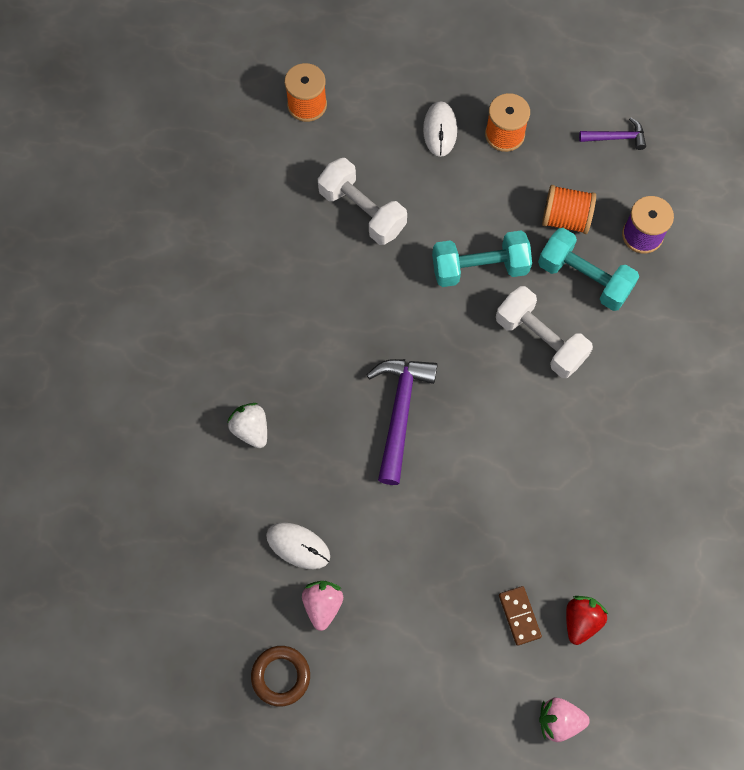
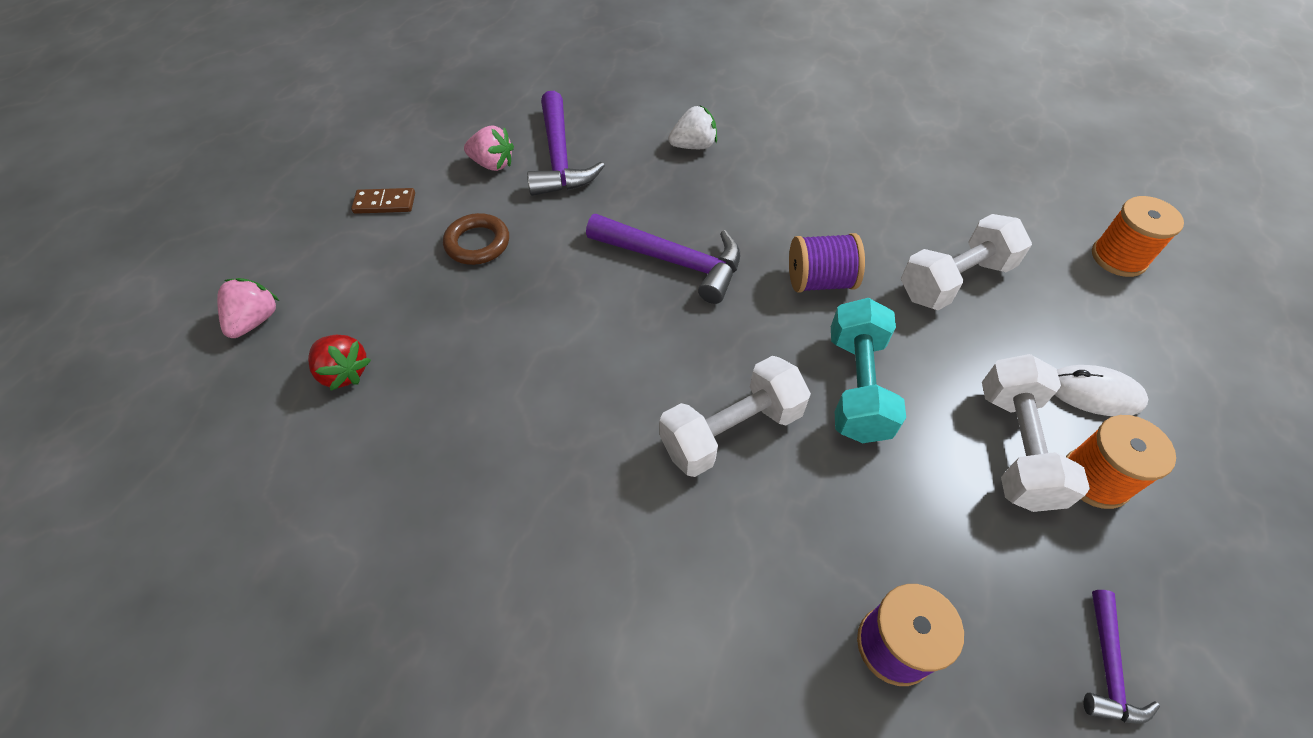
camera: 105 degrees right, 15 degrees down
(281, 676) = (445, 128): brown ring -> brown ring (477, 243)
(298, 546) = (559, 158): white mouse -> purple hammer
(390, 302) = (819, 281): none -> purple spool
(496, 175) = (1016, 447): none -> white dumbbell
(519, 616) = (387, 314): brown domino -> brown domino (385, 203)
(565, 219) = (934, 525): orange spool -> none
(584, 278) = (822, 521): turquoise dumbbell -> none

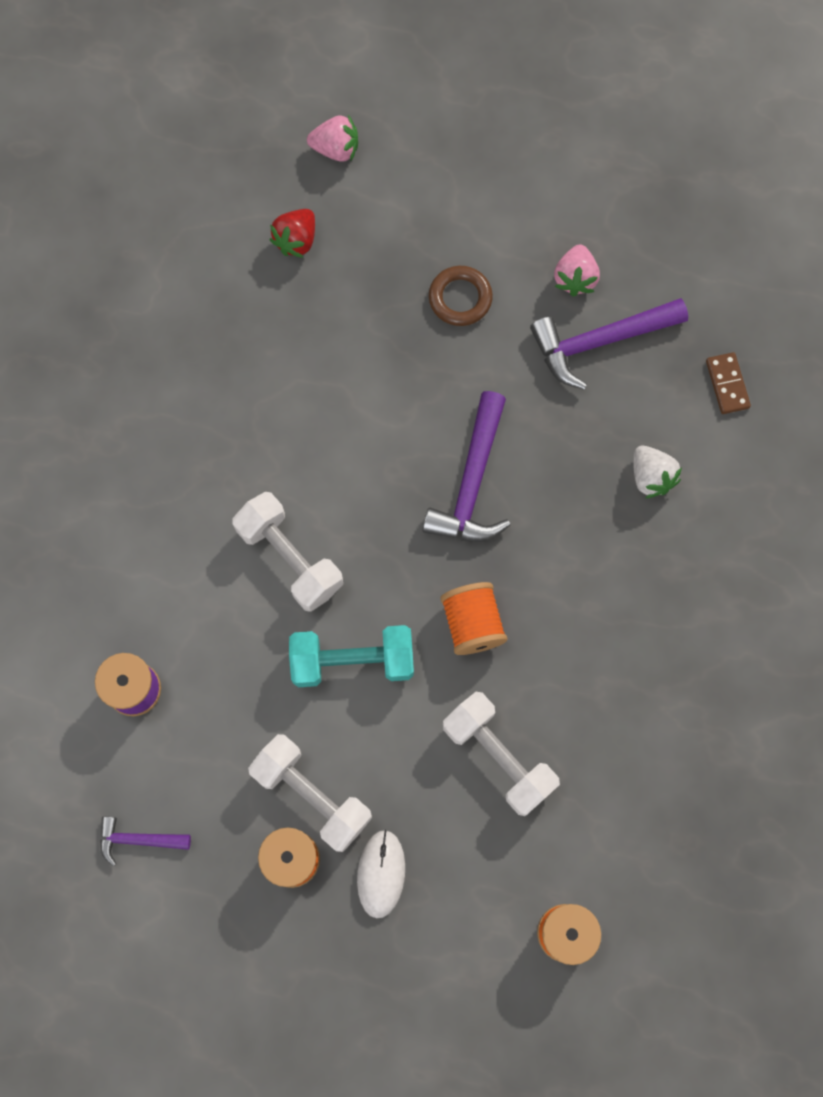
camera: 80 degrees right, 20 degrees up
(385, 203) = (496, 197): brown domino -> brown domino (727, 384)
(819, 281) = (472, 623): purple spool -> orange spool
(1016, 447) = (312, 795): white dumbbell -> white dumbbell turned 45 degrees clockwise

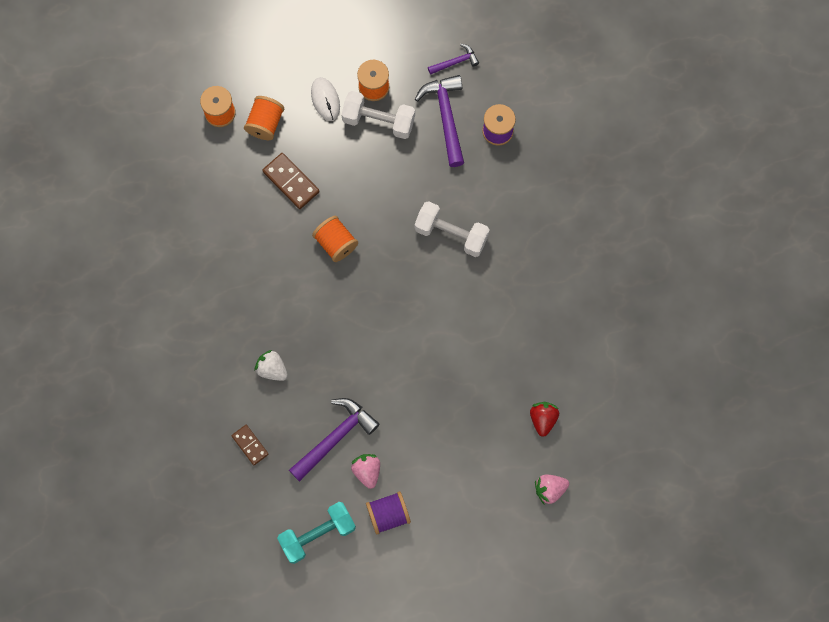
camera: 155 degrees right, 0 degrees up
(352, 661) = (390, 195): turquoise dumbbell -> turquoise dumbbell (317, 534)
(460, 298) = (429, 427): brown ring -> none
(472, 482) = (371, 320): purple hammer -> purple hammer (446, 117)
(497, 877) = (265, 123): none -> orange spool
(498, 756) = (291, 182): white dumbbell -> brown domino
(571, 211) = (388, 514): none -> purple spool

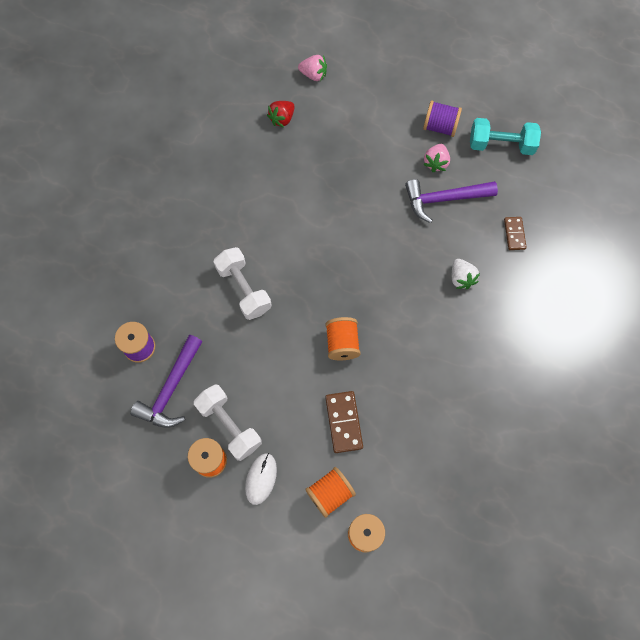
camera: 145 degrees left, 5 degrees down
(455, 62) = (123, 433): purple hammer -> none

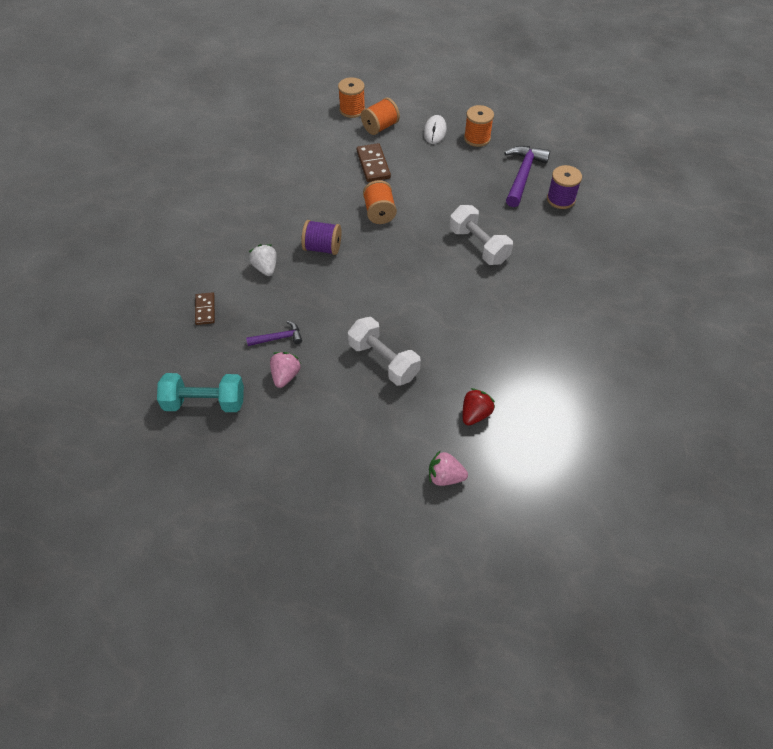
camera: 175 degrees right, 15 degrees down
(229, 425) = (467, 157): white dumbbell -> white dumbbell (383, 361)
(440, 127) = (278, 419): purple spool -> purple spool (322, 248)
(444, 199) = (278, 338): purple hammer -> purple hammer, size x0.54

